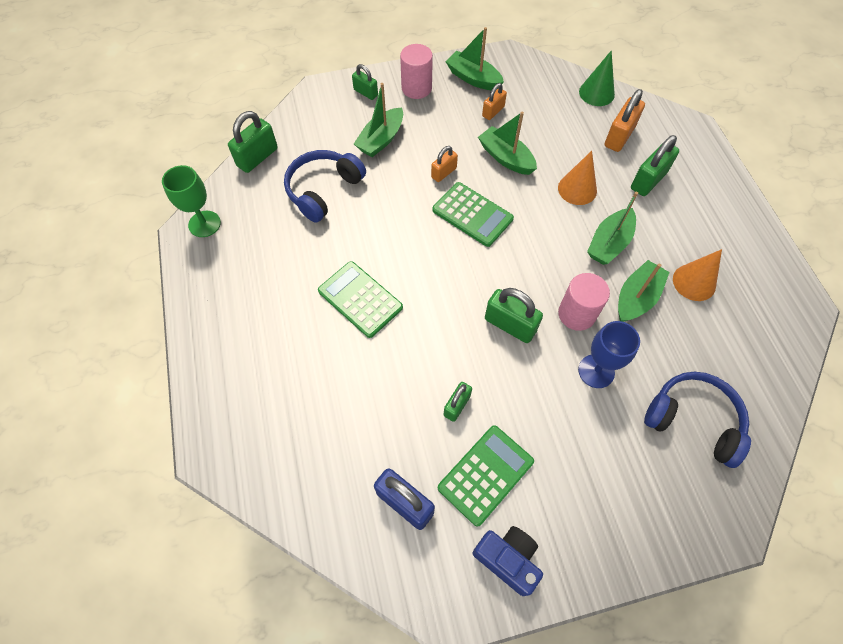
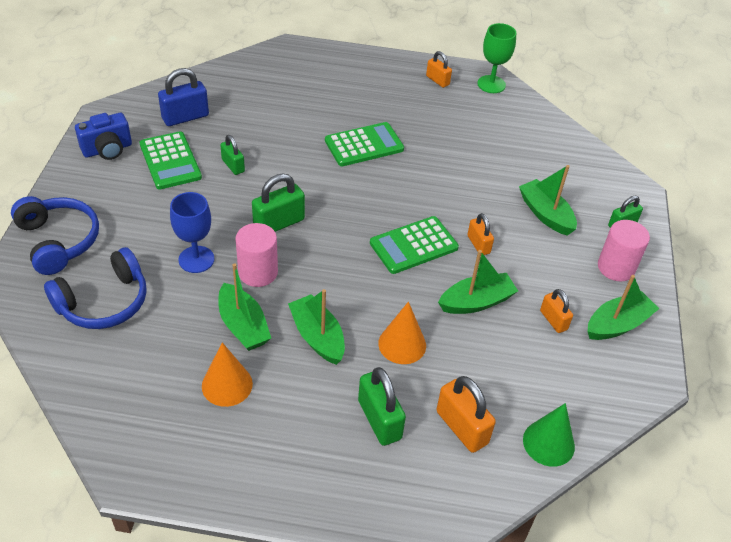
camera: 110 degrees right, 15 degrees down
(217, 272) = (437, 80): none -> orange padlock
(257, 157) = (556, 129): green padlock -> none
(323, 190) = (496, 157): blue headphones -> blue headphones (58, 241)

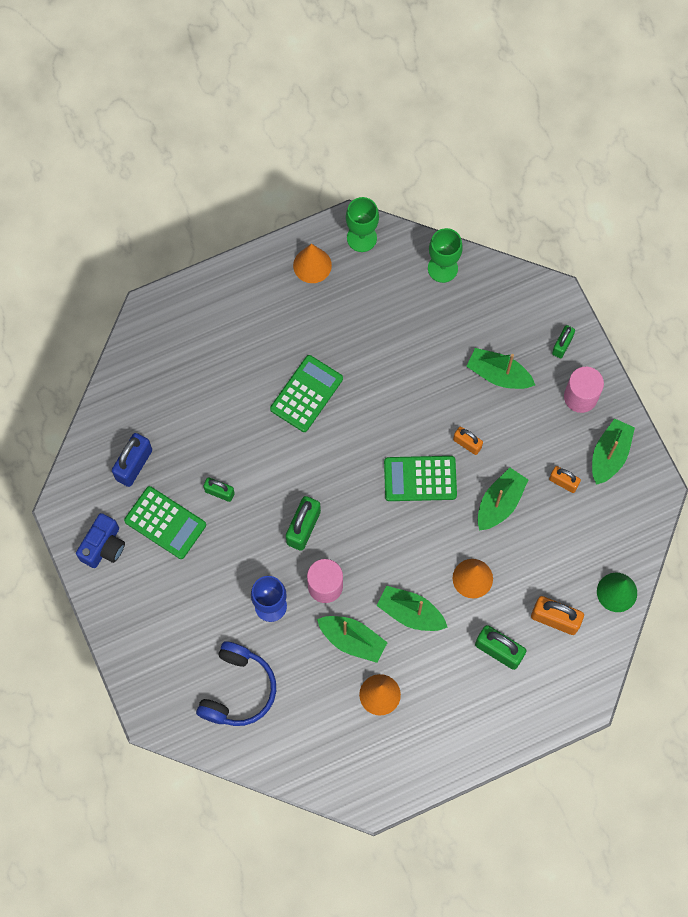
camera: 30 degrees left, 25 degrees up
(58, 241) = (154, 661): blue headphones -> none
(413, 245) = (420, 479): green calculator -> green calculator turned 60 degrees clockwise
(437, 80) = (312, 265): orange padlock -> orange cone
(546, 129) = (442, 268): none -> green goblet

